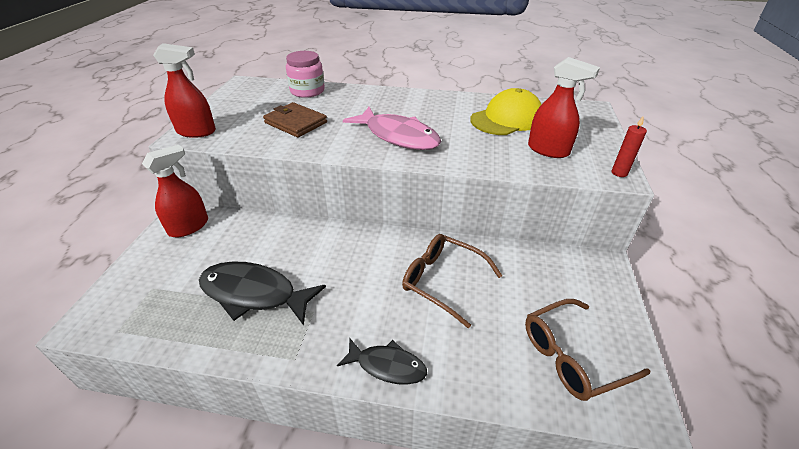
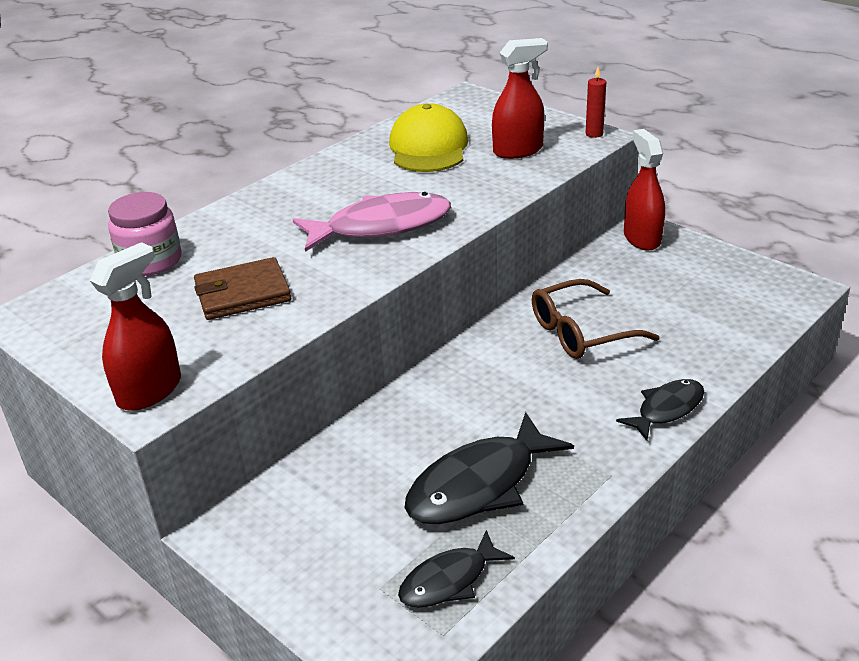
camera: 55 degrees left, 5 degrees down
(164, 315) = (449, 580): none -> black fish
(189, 227) = (265, 527): red spray bottle -> red spray bottle (642, 238)
(572, 356) = (730, 296): brown glasses -> none

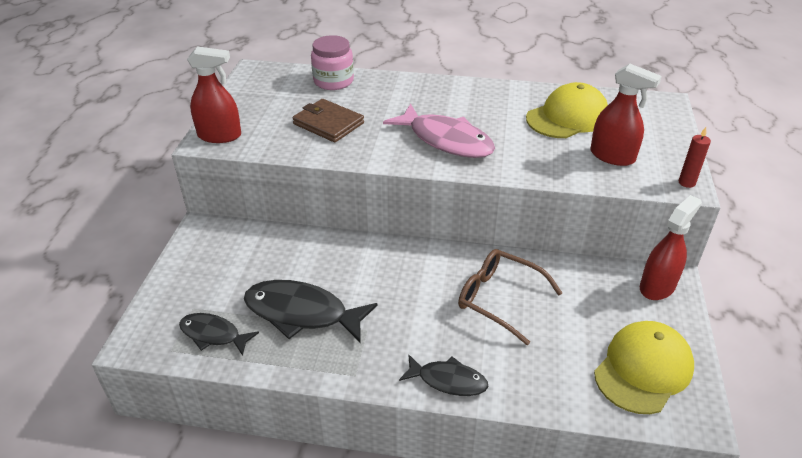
camera: 55 degrees right, 5 degrees up
(733, 290) = (643, 369): none -> yellow cap

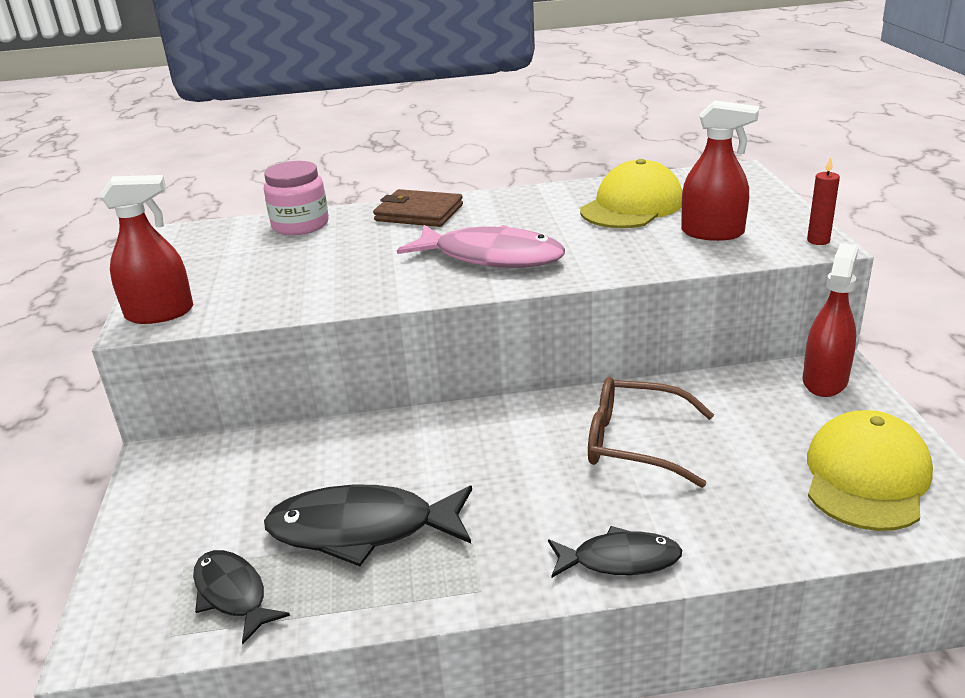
camera: 15 degrees left, 10 degrees down
(213, 335) = (233, 594): black fish -> black fish turned 45 degrees clockwise
(328, 123) = (317, 270): brown wallet -> brown wallet (419, 213)

